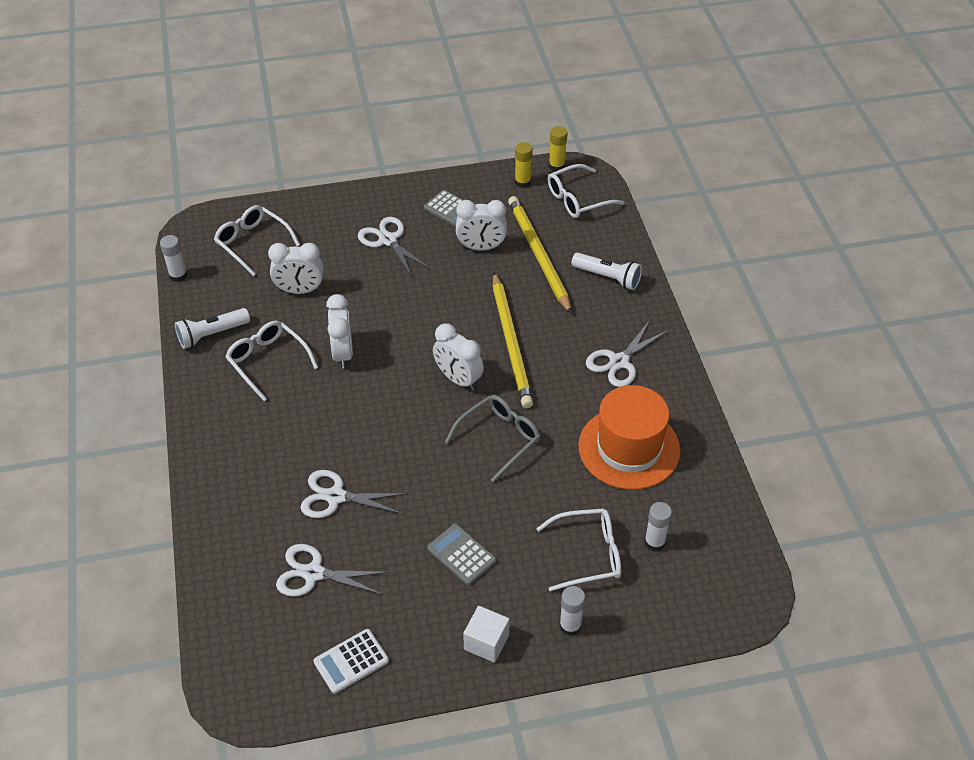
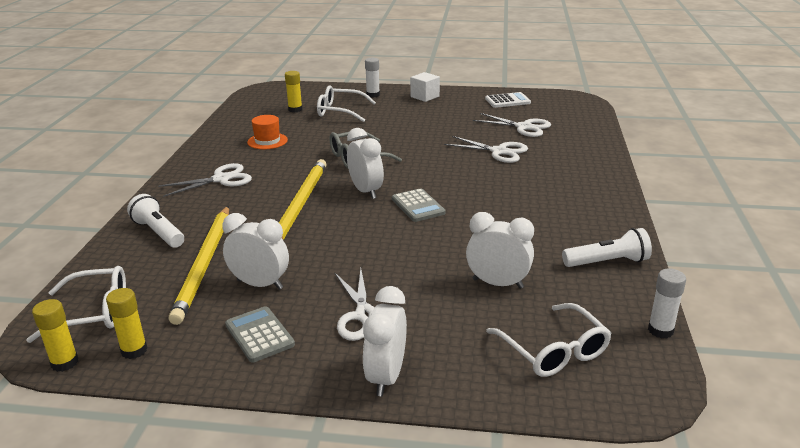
camera: 160 degrees left, 20 degrees down
(268, 362) = (544, 231): white glasses -> none
(343, 353) = (465, 224): white clock -> white clock (386, 377)
(461, 555) = (420, 121): grey calculator -> grey calculator (418, 206)
(629, 448) = (267, 141): orange hat -> orange hat, size x0.50
(654, 542) = (295, 109): white glue stick -> yellow glue stick

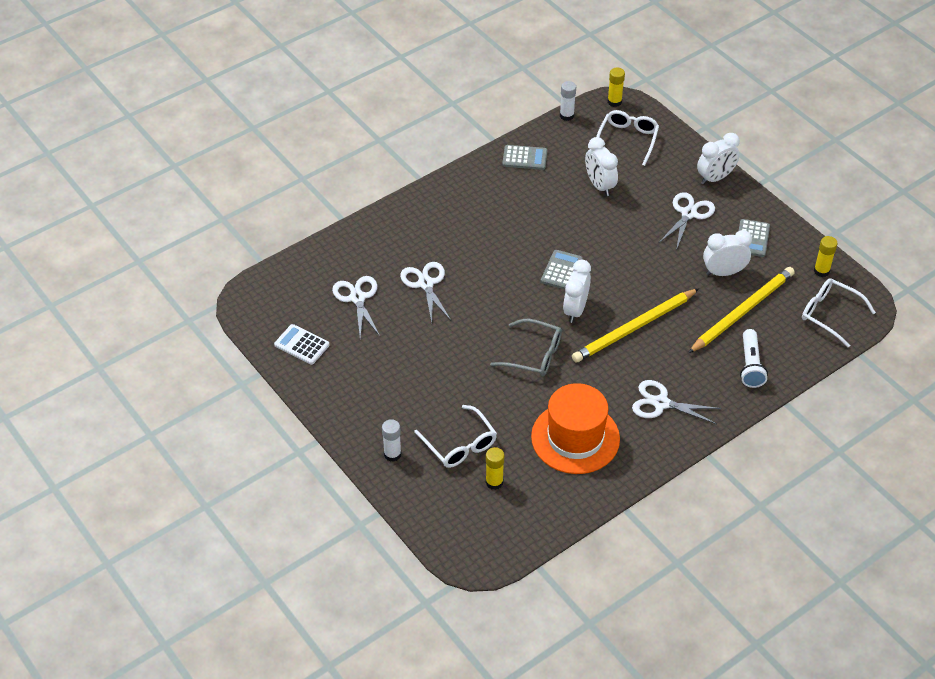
camera: 135 degrees left, 20 degrees up
(64, 363) = (860, 286): yellow glue stick -> yellow glue stick (614, 102)
(260, 284) = (723, 272): white clock -> white clock turned 105 degrees clockwise
(267, 141) = (575, 438): orange hat -> orange hat, size x1.99
(425, 96) = (354, 411): white cube -> none
(607, 262) = (524, 158): white flashlight -> grey calculator

